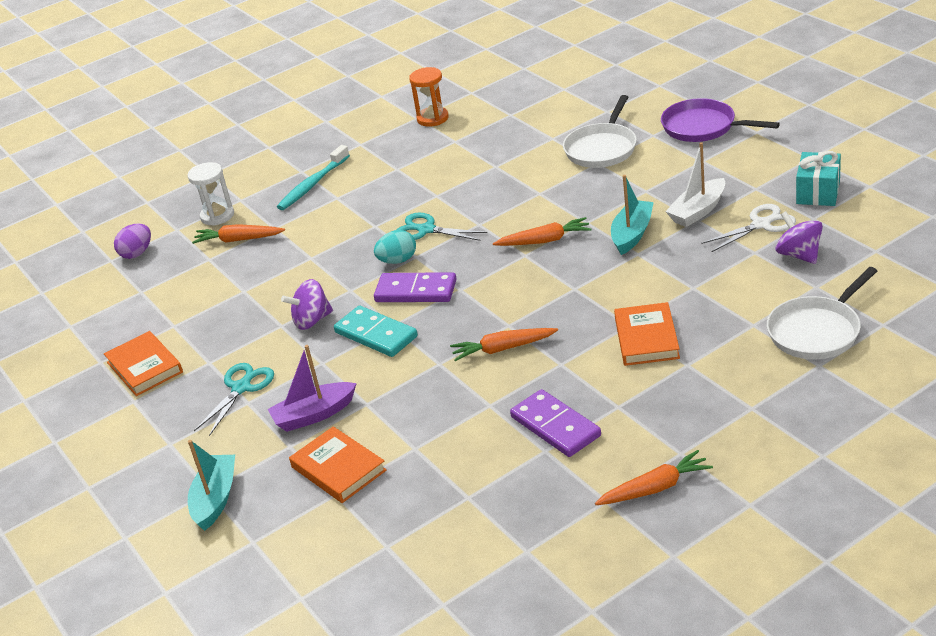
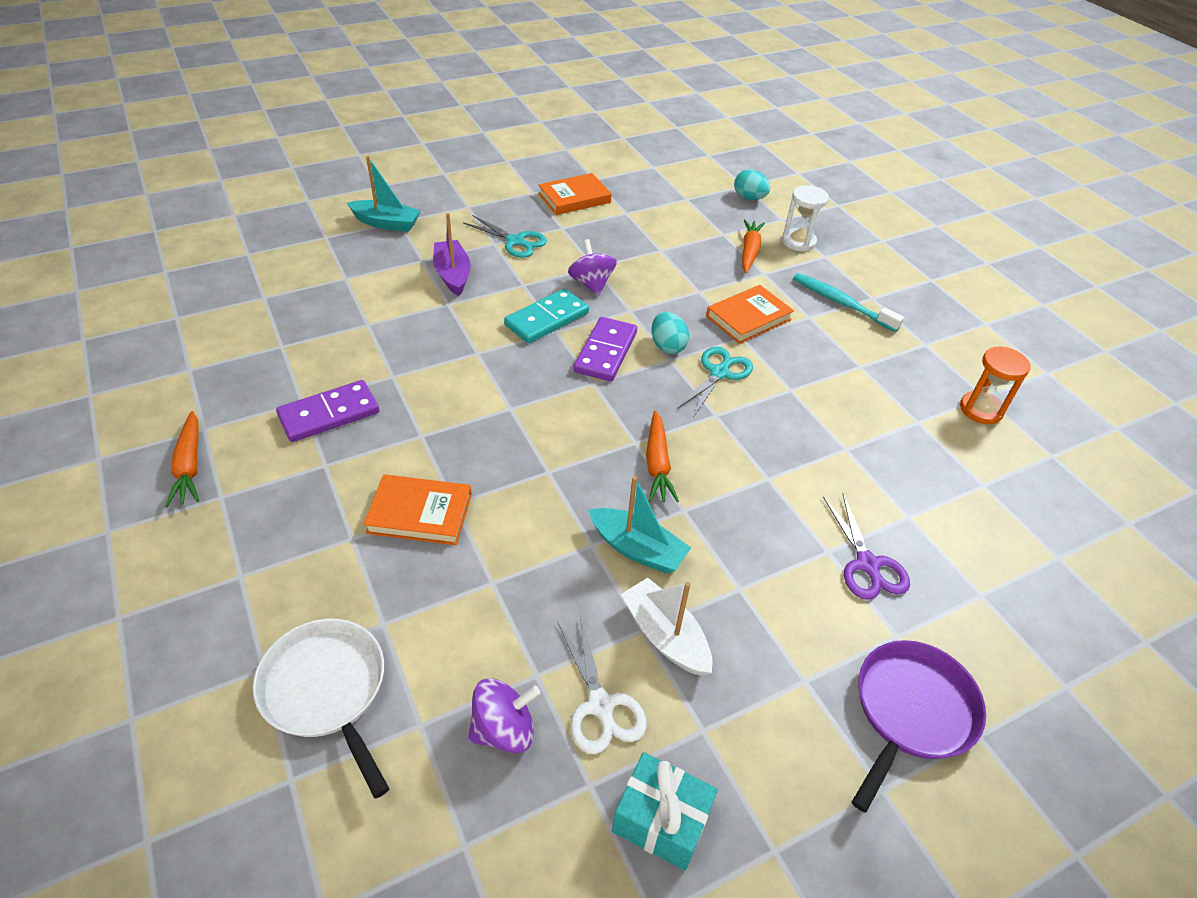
camera: 90 degrees right, 10 degrees up
(137, 253) = (749, 198): purple egg -> turquoise egg
(338, 469) = (374, 282): orange book -> orange book (748, 318)
(503, 349) = (472, 398): orange carrot -> none
(602, 148) = (867, 565): white pan -> purple scissors

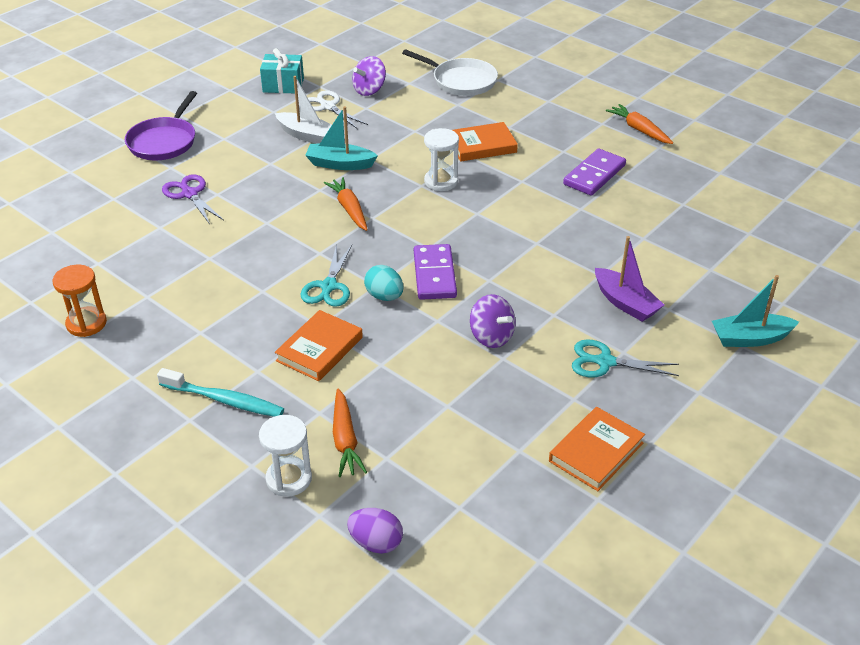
camera: 160 degrees right, 5 degrees down
(520, 468) = (441, 181): none -> white hourglass
(546, 319) = (505, 288): turquoise domino -> none
(749, 198) = (376, 543): turquoise egg -> purple egg

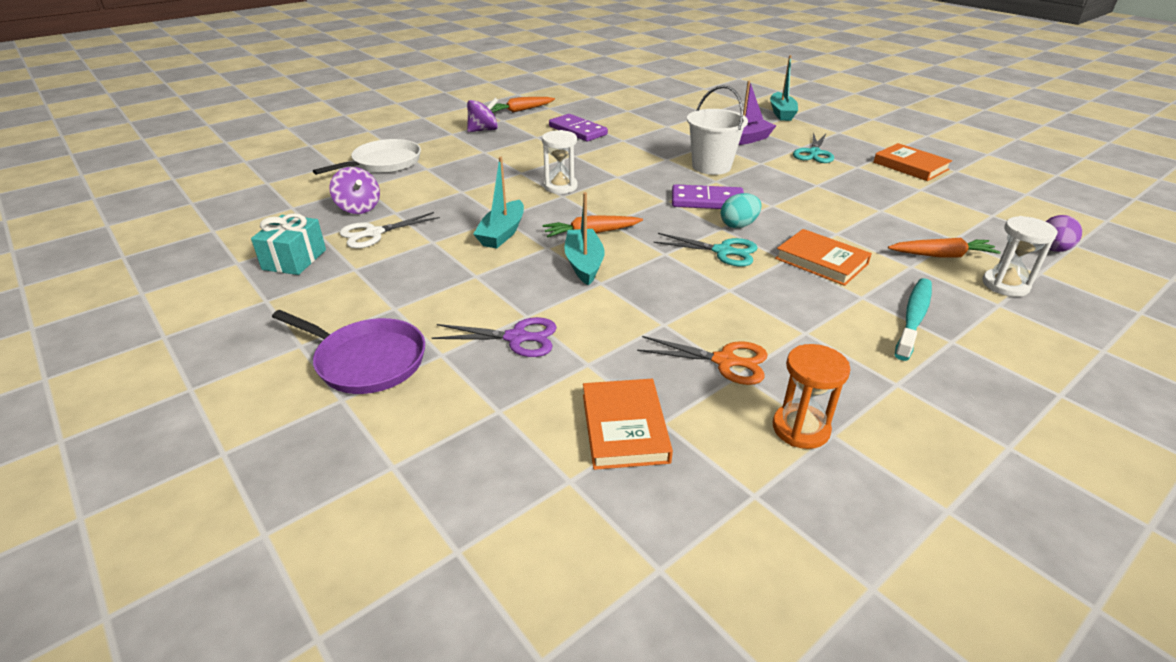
camera: 80 degrees left, 5 degrees down
(162, 289) = (725, 361): none -> orange scissors
(189, 194) = (517, 338): purple scissors -> purple scissors turned 150 degrees counterclockwise
(295, 211) = (584, 264): none -> turquoise boat
(306, 135) = (428, 250): white boat -> none
(482, 145) = (509, 165): orange book -> orange book (624, 427)
(491, 336) = (791, 186): purple spinning top -> purple spinning top (483, 130)
(527, 276) = (711, 166): none -> white bucket

